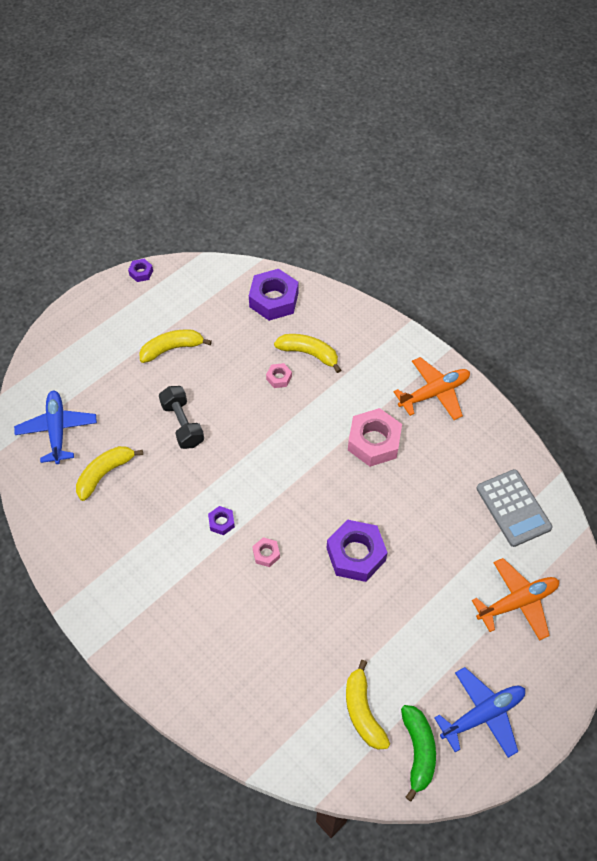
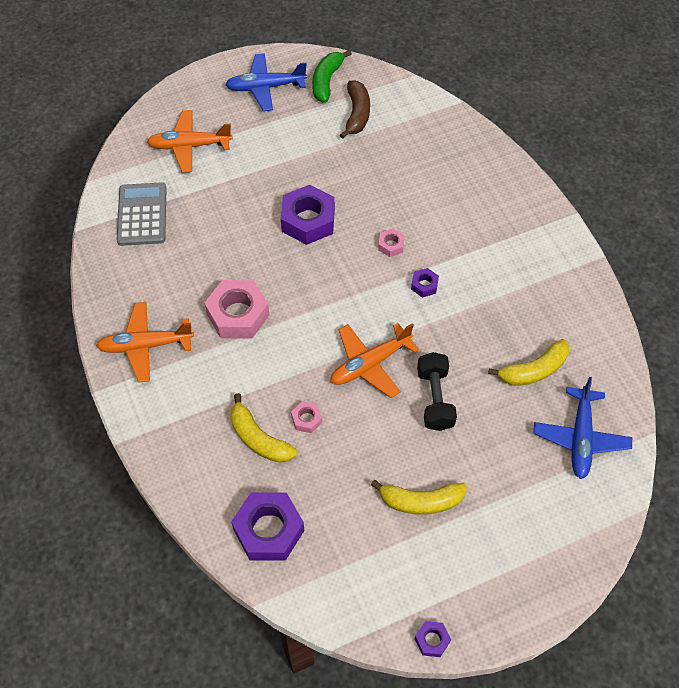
camera: 160 degrees left, 0 degrees up
(245, 435) = (370, 364): none -> orange plane
(363, 711) = (357, 114): yellow banana -> brown banana

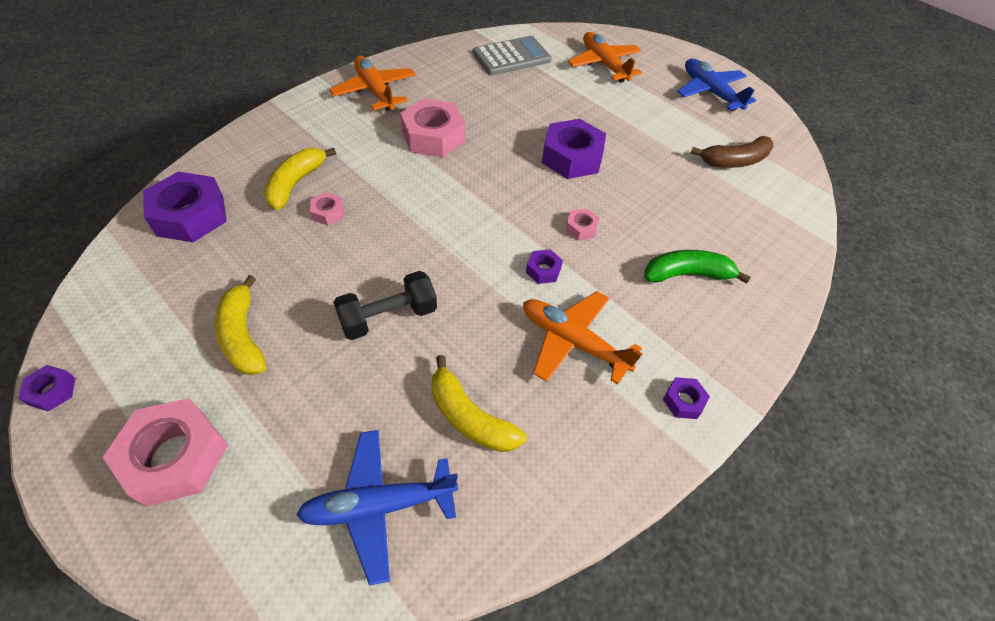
camera: 65 degrees right, 5 degrees down
(327, 81) = (756, 130): green banana -> green banana (687, 274)
(370, 364) = (414, 247): orange plane -> orange plane (572, 341)
(513, 555) = (175, 457): none -> pink nut
(556, 248) = (683, 401): none -> purple nut

